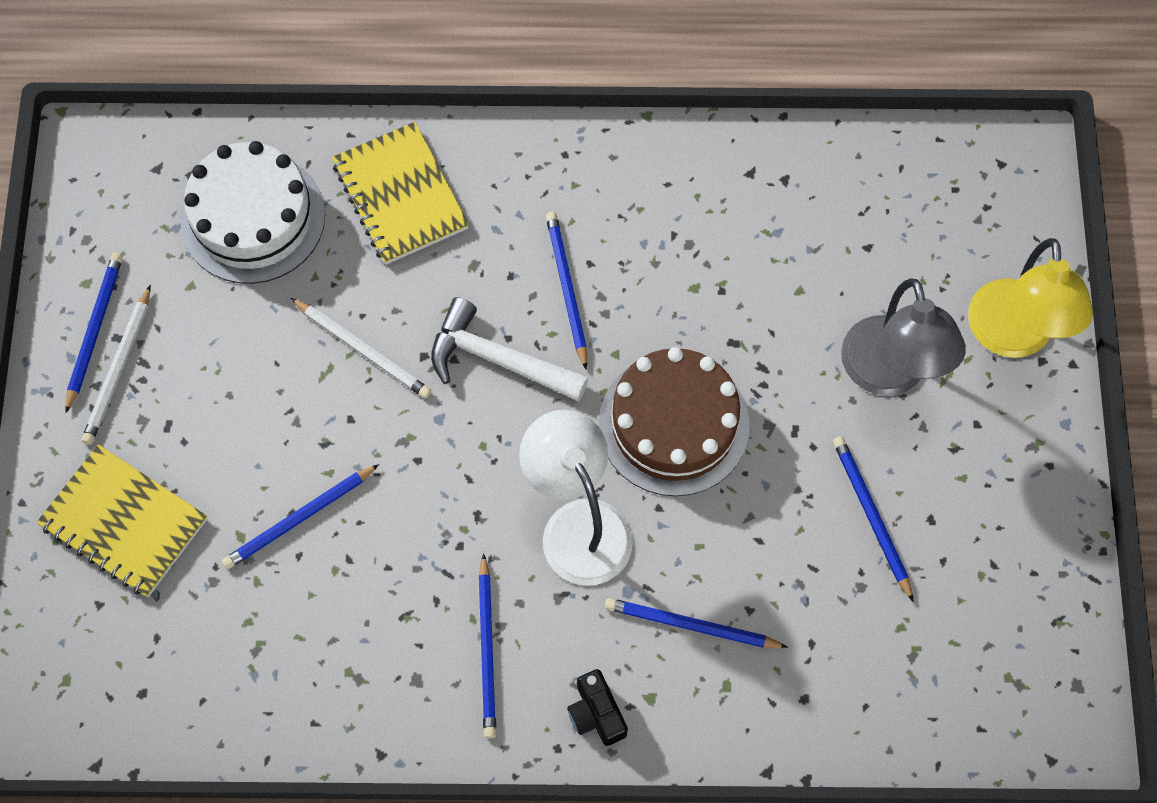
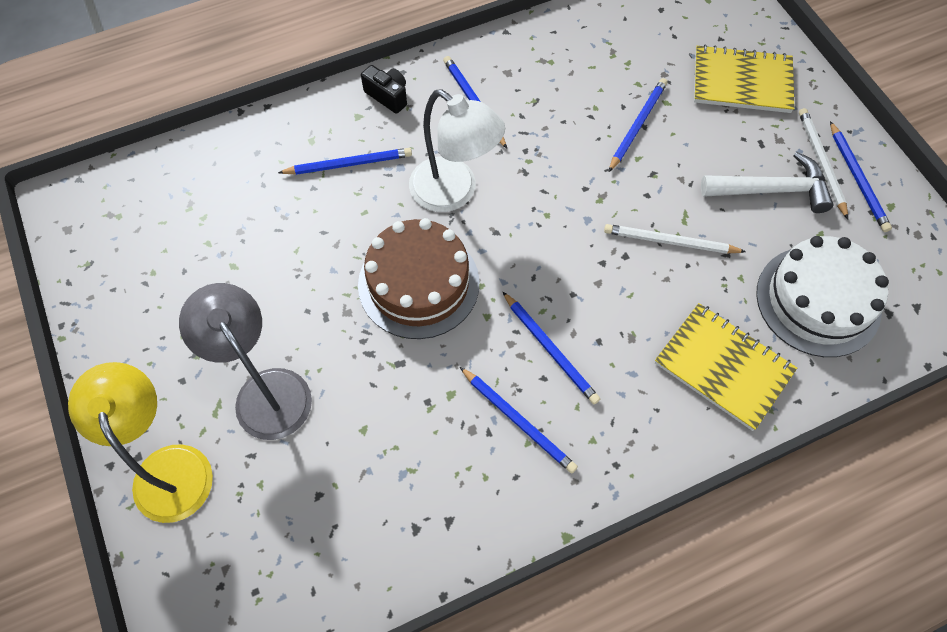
camera: 155 degrees right, 5 degrees down
(498, 359) = (570, 275): white hammer -> white hammer (772, 190)
(871, 516) = (246, 279): blue pencil -> blue pencil (518, 421)

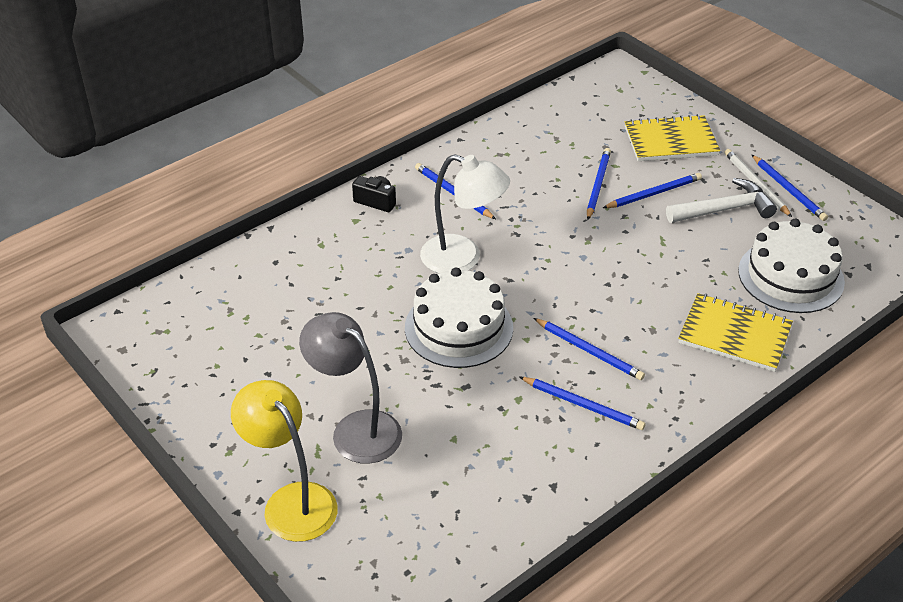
camera: 15 degrees left, 20 degrees down
(349, 164) = (362, 255): blue pencil -> blue pencil (653, 193)
(418, 283) = (458, 327): brown cake -> white cake
(670, 242) = (657, 259): white pencil -> none

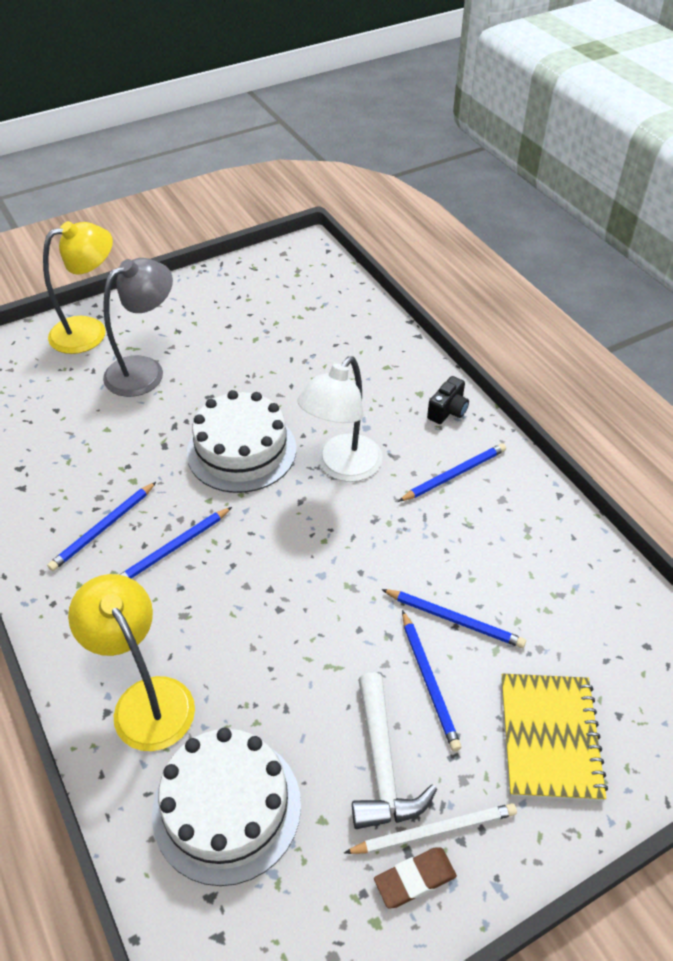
camera: 100 degrees right, 5 degrees up
(734, 335) = (146, 699): yellow notebook -> yellow lamp
(788, 190) = (415, 879): blue pencil -> brown eraser

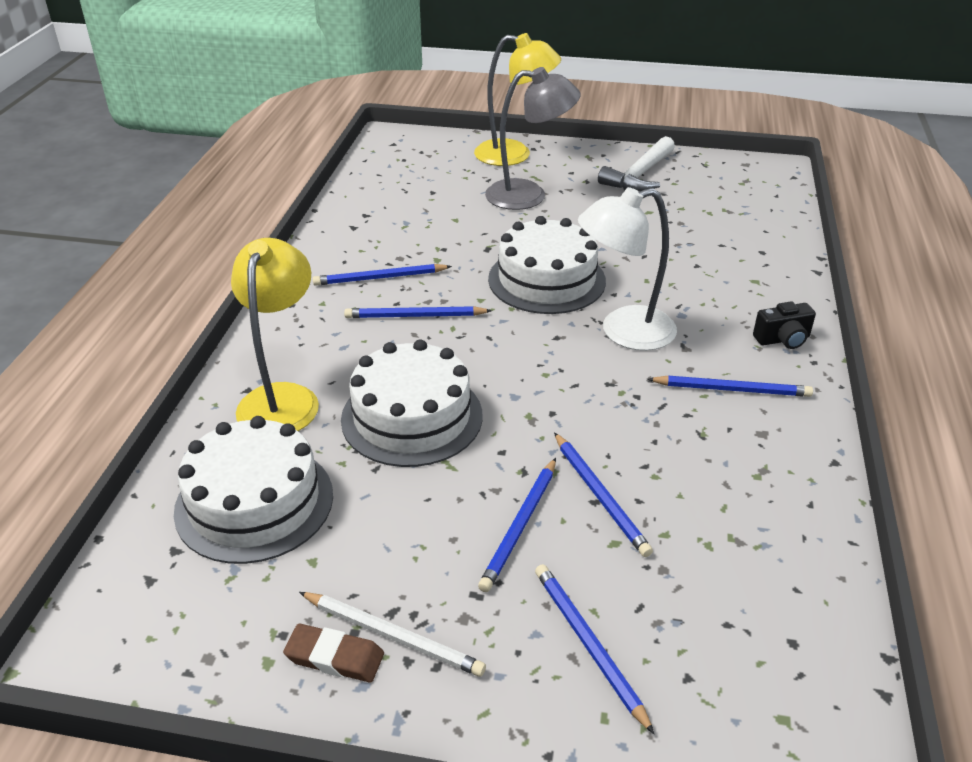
camera: 40 degrees right, 10 degrees down
(266, 645) = (412, 417): none -> white cake
(382, 764) = (406, 557): white hammer -> white hammer (639, 175)
(550, 737) = (588, 645): yellow notebook -> blue pencil

